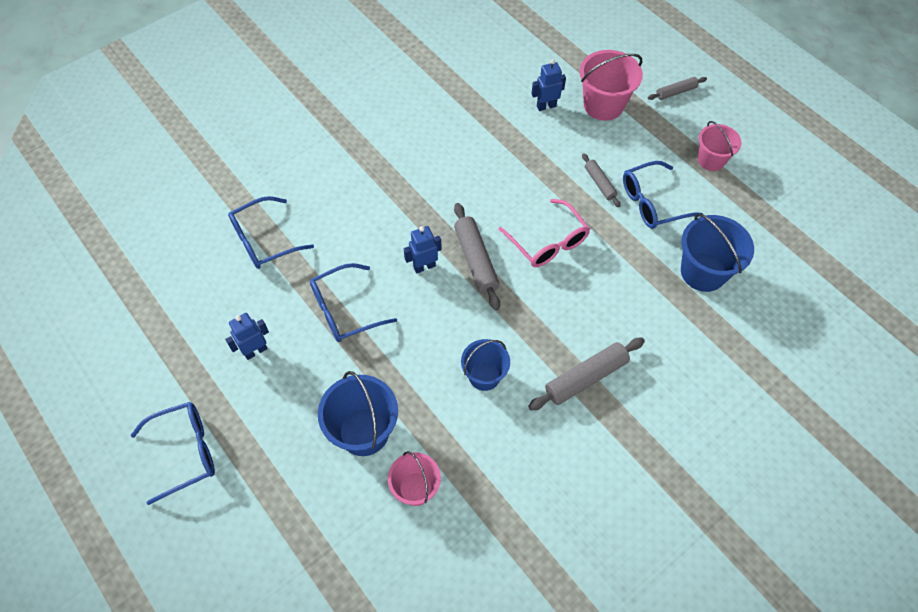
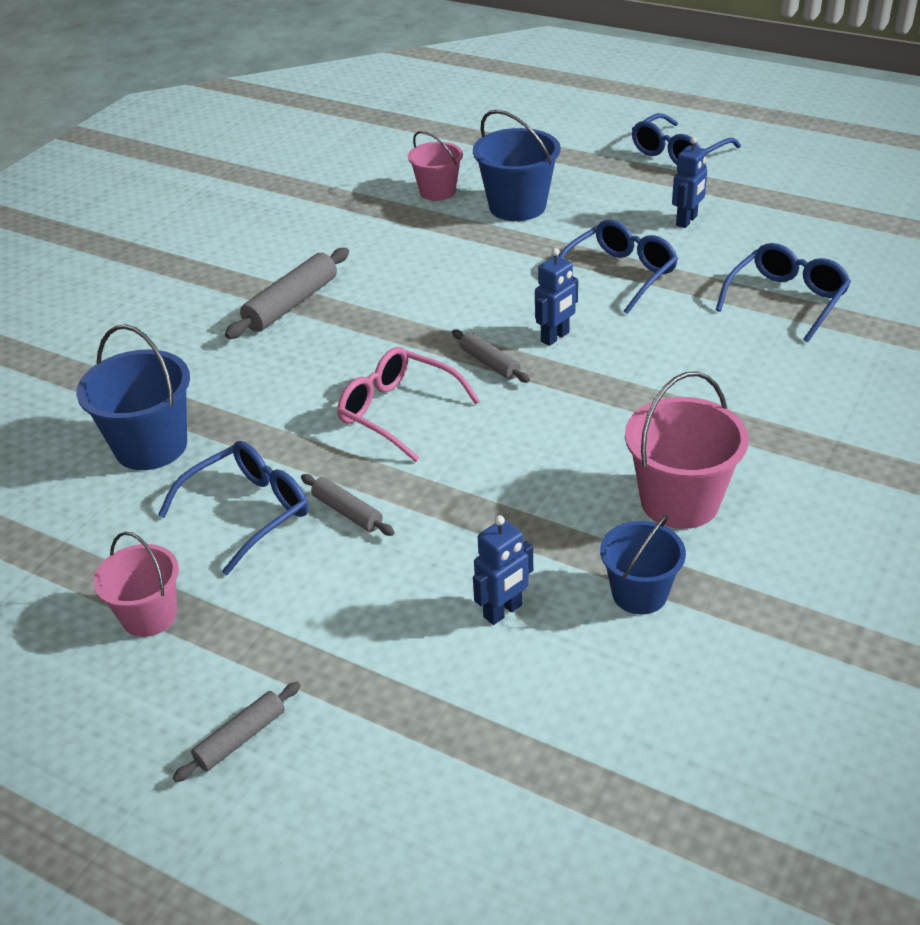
camera: 160 degrees right, 20 degrees down
(476, 260) = (490, 363): grey rolling pin -> grey rolling pin, size x0.59
(484, 376) = (414, 273): blue bucket -> blue bucket (639, 593)
(603, 105) = (389, 653): pink bucket -> pink bucket (679, 501)

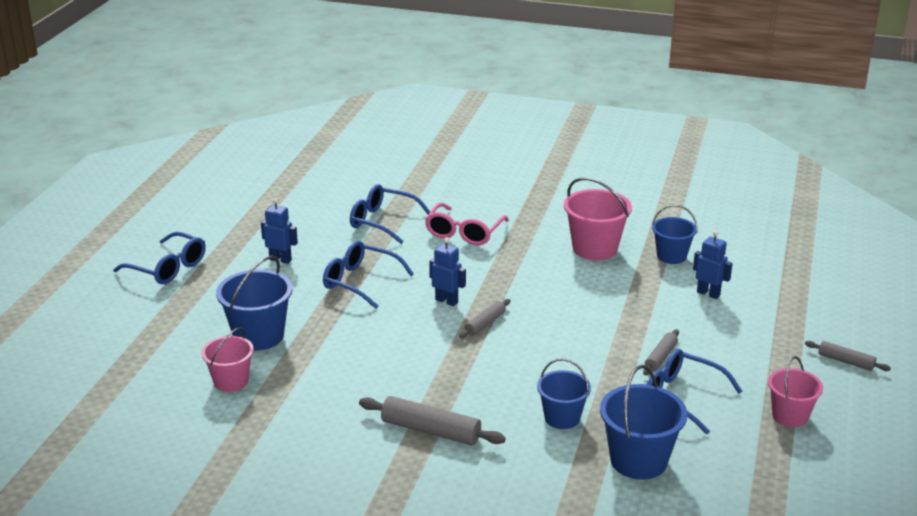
camera: 105 degrees left, 10 degrees down
(263, 399) = (562, 418): none -> blue bucket
(397, 411) = (553, 354): pink glasses -> pink glasses (464, 233)

